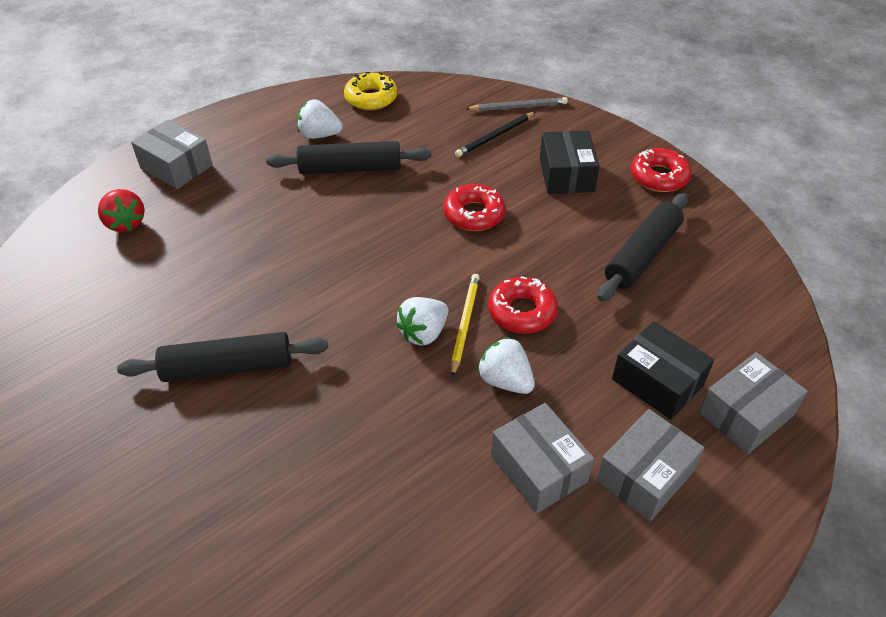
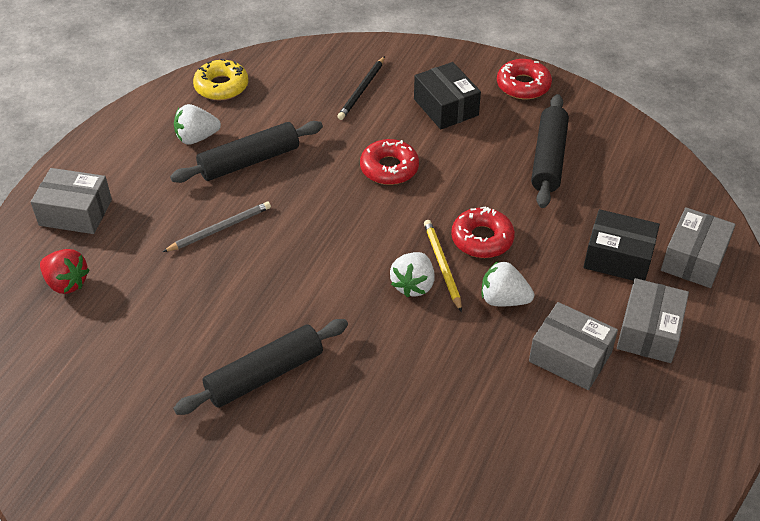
camera: 25 degrees left, 0 degrees up
(518, 107) = (365, 55): grey pencil -> grey pencil (220, 229)

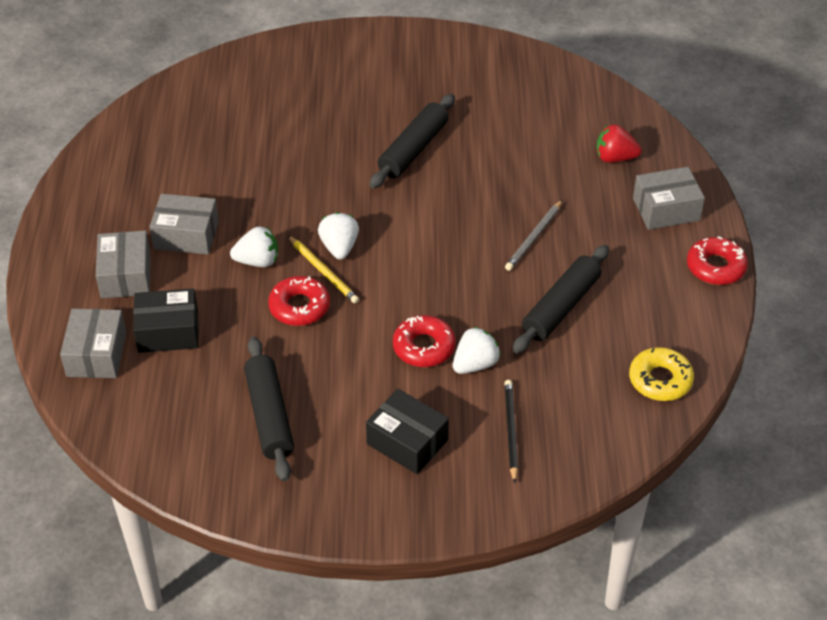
camera: 155 degrees right, 0 degrees up
(197, 138) = (630, 313): white strawberry -> white strawberry (475, 364)
(523, 85) = (335, 506): red donut -> red donut (715, 267)

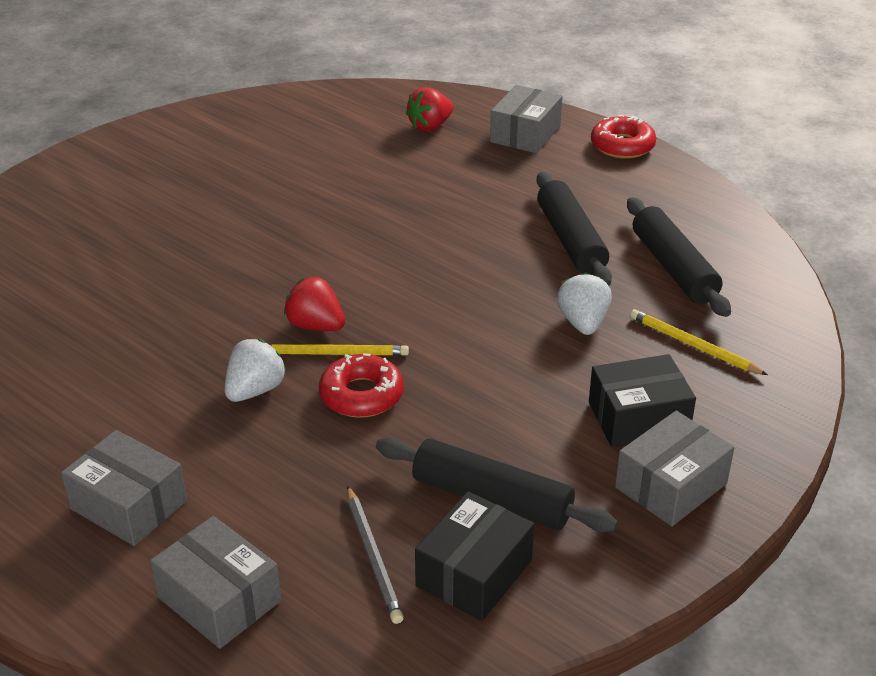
camera: 50 degrees left, 10 degrees down
(168, 331) = (265, 515): black box -> black box (474, 573)
(186, 235) = (139, 423): grey box -> grey box (671, 485)
(339, 247) = (316, 326): white strawberry -> red strawberry
(413, 149) = (254, 217): black rolling pin -> black rolling pin (673, 268)
(424, 347) = (522, 342): red donut -> none
(510, 431) = (693, 345): black pencil -> yellow pencil
(534, 237) = (466, 211): grey pencil -> grey pencil (373, 556)
(660, 380) = (720, 235): yellow donut -> none

